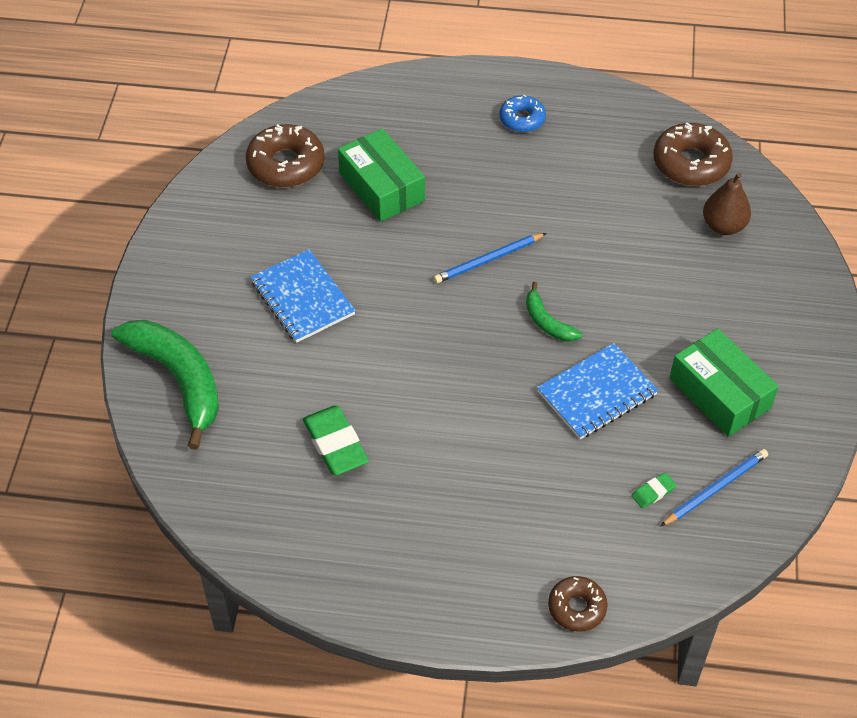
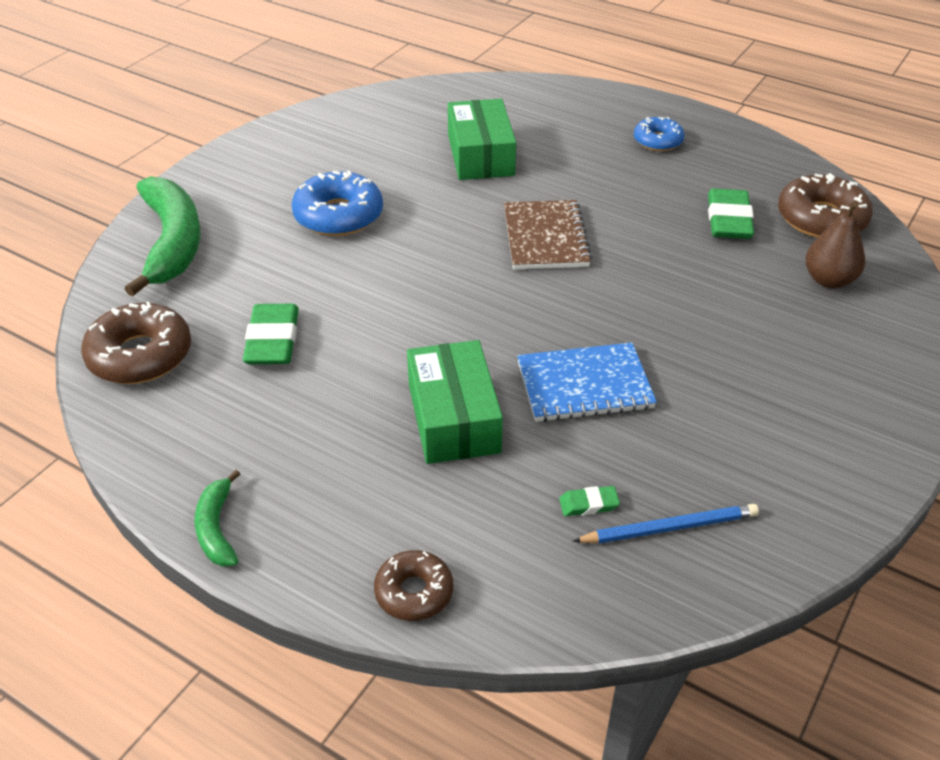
camera: 25 degrees right, 10 degrees down
(286, 164) = (404, 117): brown donut -> brown donut (140, 355)
(302, 298) = (338, 215): blue notebook -> blue donut
(488, 260) = (545, 237): blue pencil -> brown notebook
(547, 322) = (572, 305): green banana -> green banana (217, 528)
(621, 189) = (729, 220): none -> green eraser
(719, 393) = (733, 432): green box -> green box (453, 418)

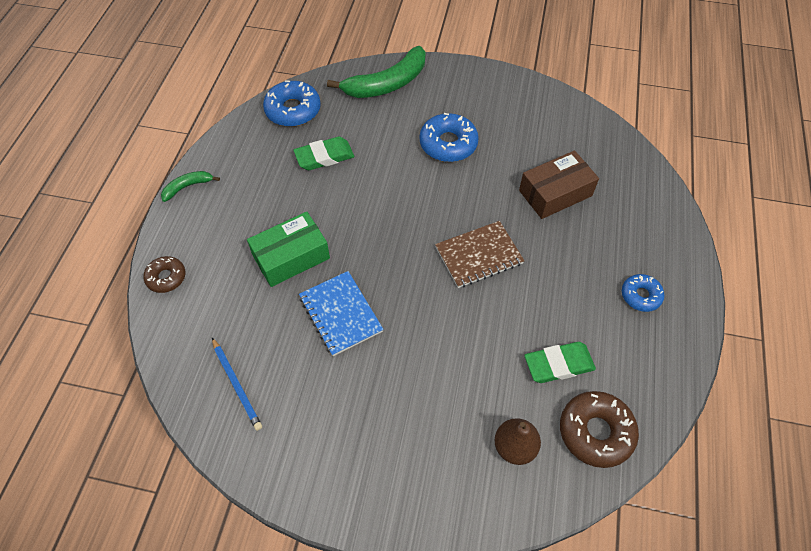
camera: 70 degrees right, 15 degrees up
(140, 355) = (293, 110): brown donut -> blue donut
(480, 155) = (555, 193): green box -> brown box
(588, 504) = (244, 340): green eraser -> none

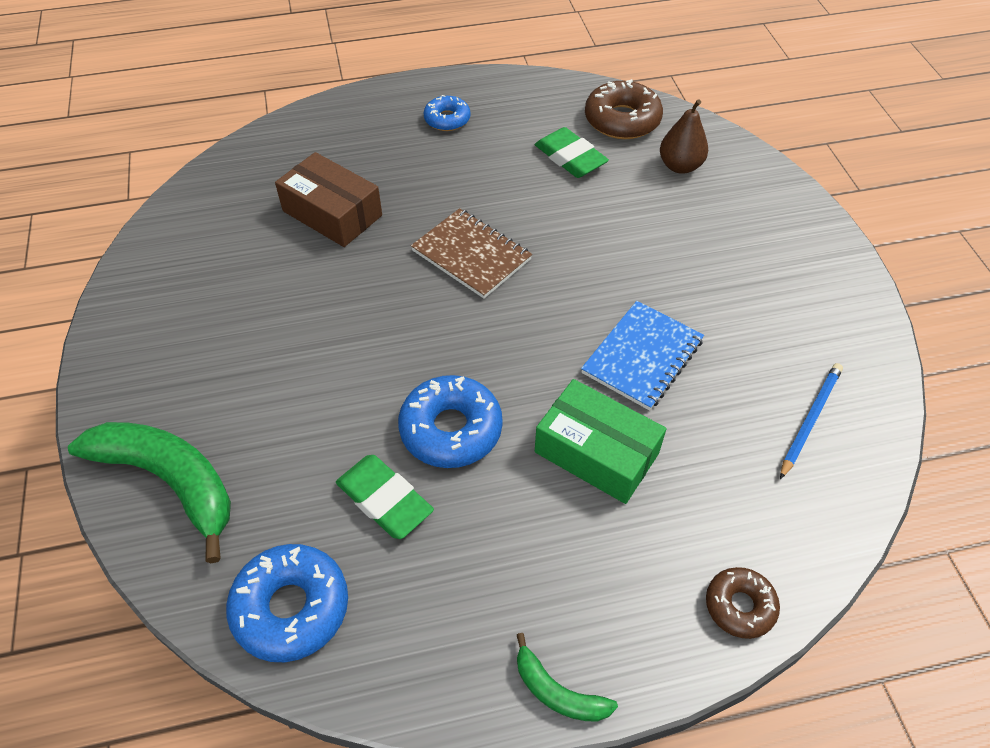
camera: 115 degrees left, 5 degrees down
(448, 144) = (287, 347): blue donut -> blue donut (451, 429)

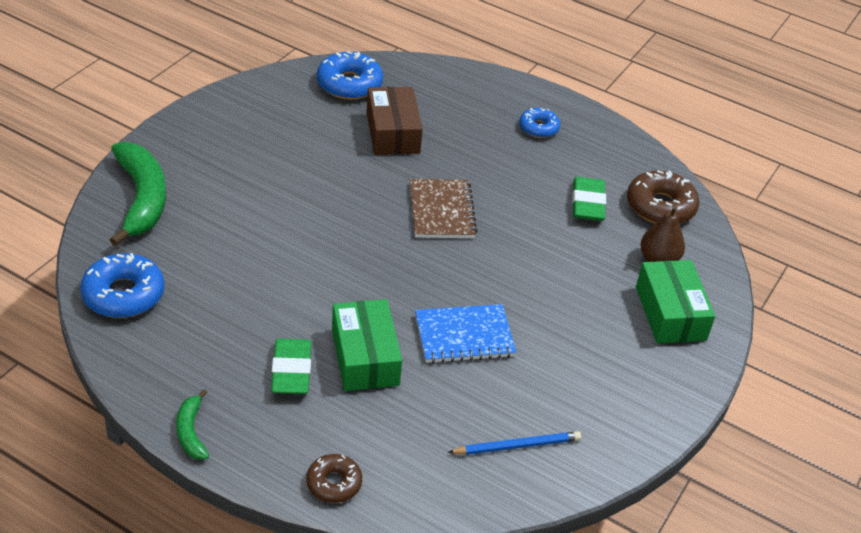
camera: 40 degrees right, 10 degrees down
(384, 500) = (226, 287): green eraser -> green eraser (291, 371)
(451, 429) = (304, 284): blue donut -> blue donut (349, 84)
(746, 204) = (670, 313): none -> green box

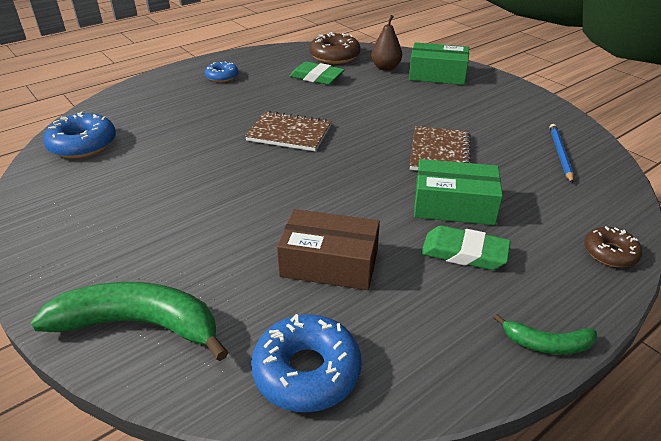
camera: 65 degrees left, 5 degrees down
(392, 132) = (172, 136): brown box -> brown box (329, 263)
(464, 336) = (439, 152): blue notebook -> brown notebook

